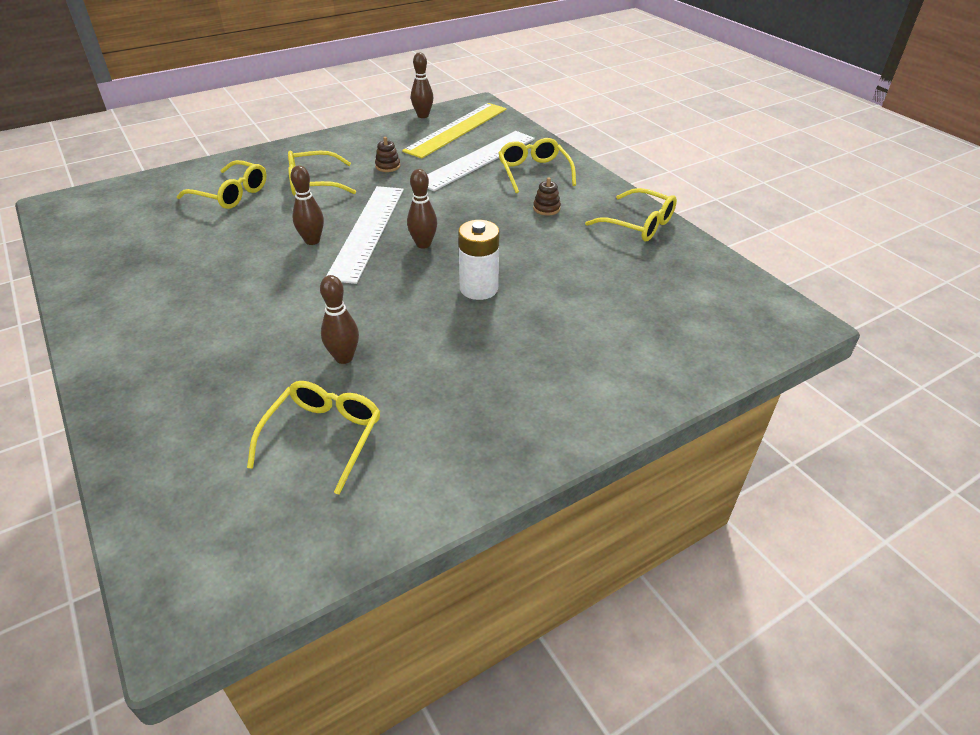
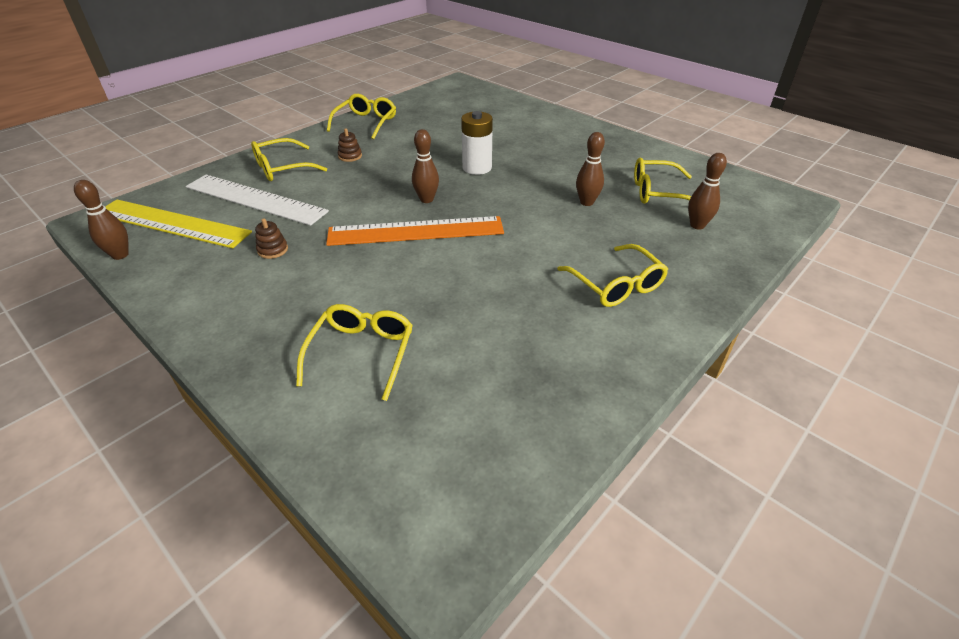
camera: 105 degrees left, 0 degrees up
(312, 241) = (444, 258): brown bowling pin -> brown bowling pin (697, 225)
(313, 183) = (321, 292): yellow glasses -> yellow glasses (616, 285)
(368, 231) = (416, 231): white ruler -> orange ruler

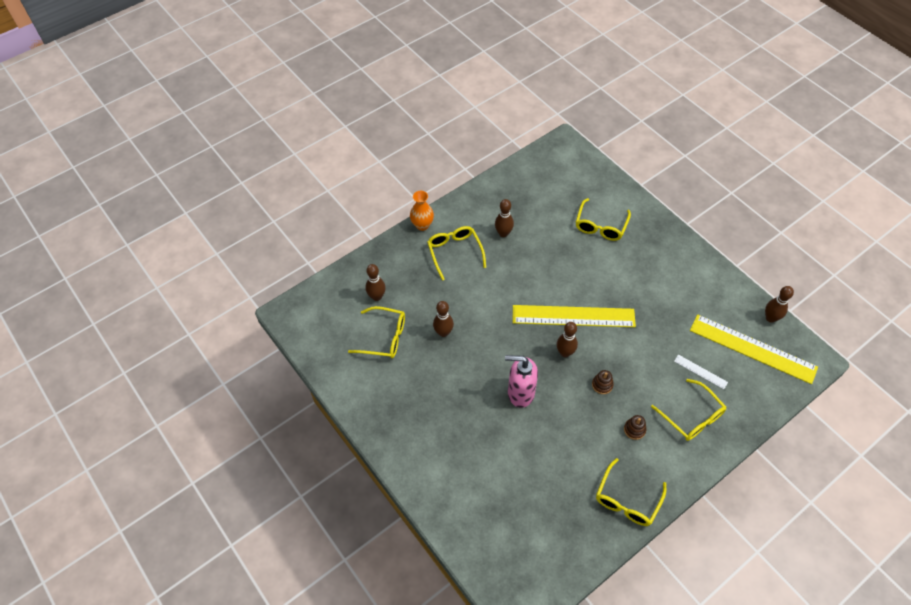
camera: 170 degrees left, 15 degrees up
(255, 199) = (700, 372): white ruler -> white ruler, size x0.43
(273, 250) = (669, 310): brown stacking toy -> brown stacking toy (602, 385)
(282, 168) = (692, 416): yellow glasses -> yellow glasses turned 75 degrees clockwise
(416, 231) = (573, 316): orange ruler -> yellow ruler
(477, 168) = (520, 393): white battery -> pink soap dispenser
(544, 321) = (503, 233): none -> brown bowling pin
(695, 318) = (422, 225): none -> orange vase

